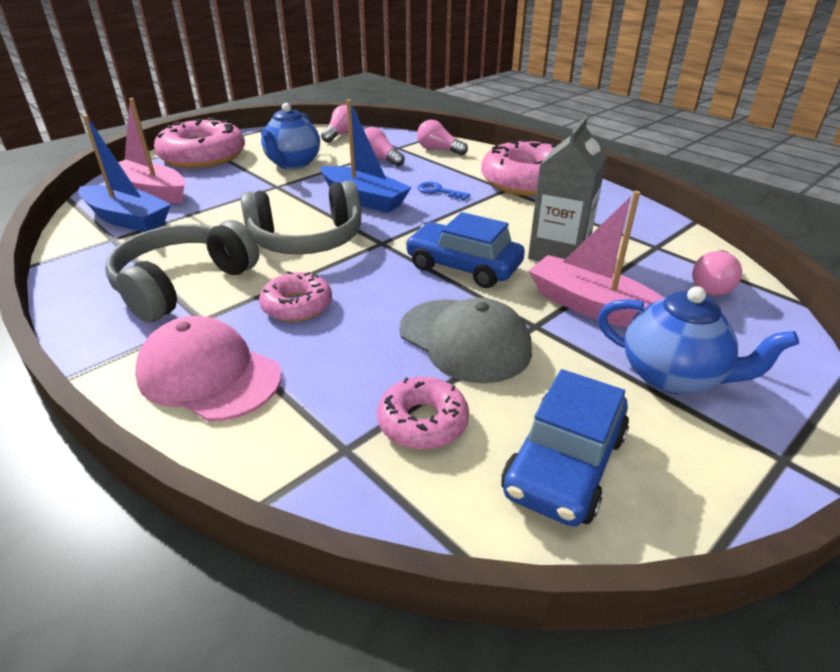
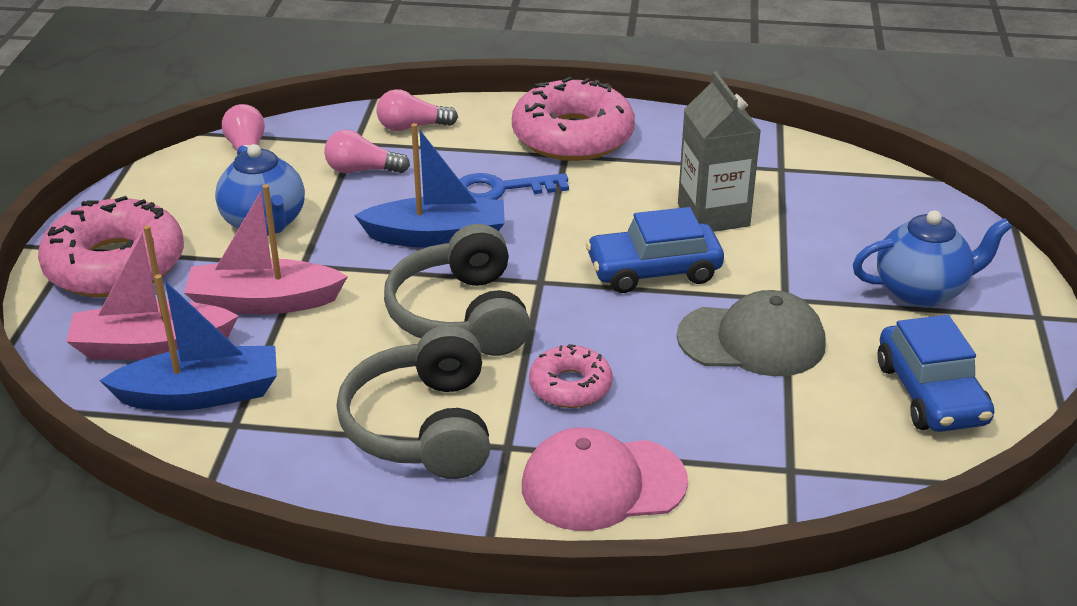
camera: 40 degrees left, 0 degrees up
(307, 240) = (461, 315): grey headphones -> grey headphones turned 135 degrees clockwise
(422, 422) = (812, 420): pink donut -> none
(438, 191) = (501, 189): blue key -> blue key, size x1.53
(593, 307) = (805, 258): pink boat -> pink boat (264, 302)
(712, 285) = (863, 191): pink light bulb -> none

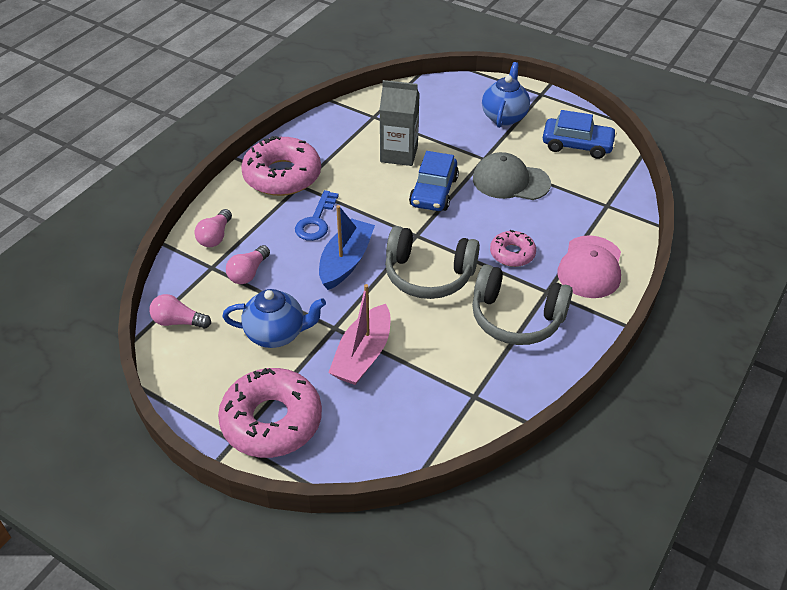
camera: 65 degrees left, 10 degrees up
(152, 346) = (376, 419): pink boat -> none
(201, 394) = (438, 405): blue boat -> none
(752, 340) = (510, 181): grey cap -> grey cap turned 105 degrees counterclockwise

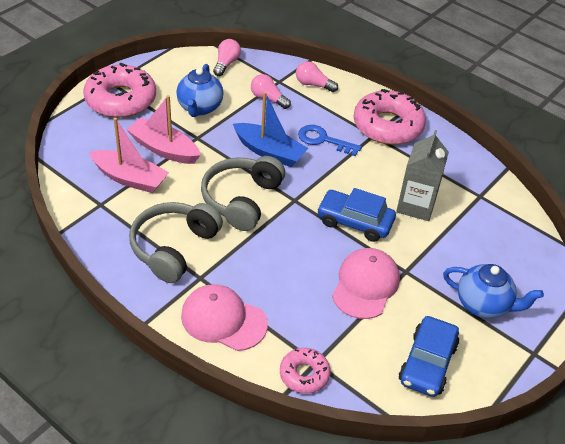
camera: 95 degrees right, 0 degrees up
(423, 377) = (130, 178): none -> pink boat
(510, 181) = (365, 285): grey cap -> pink cap
(512, 253) = (256, 262): pink donut -> pink donut (304, 374)

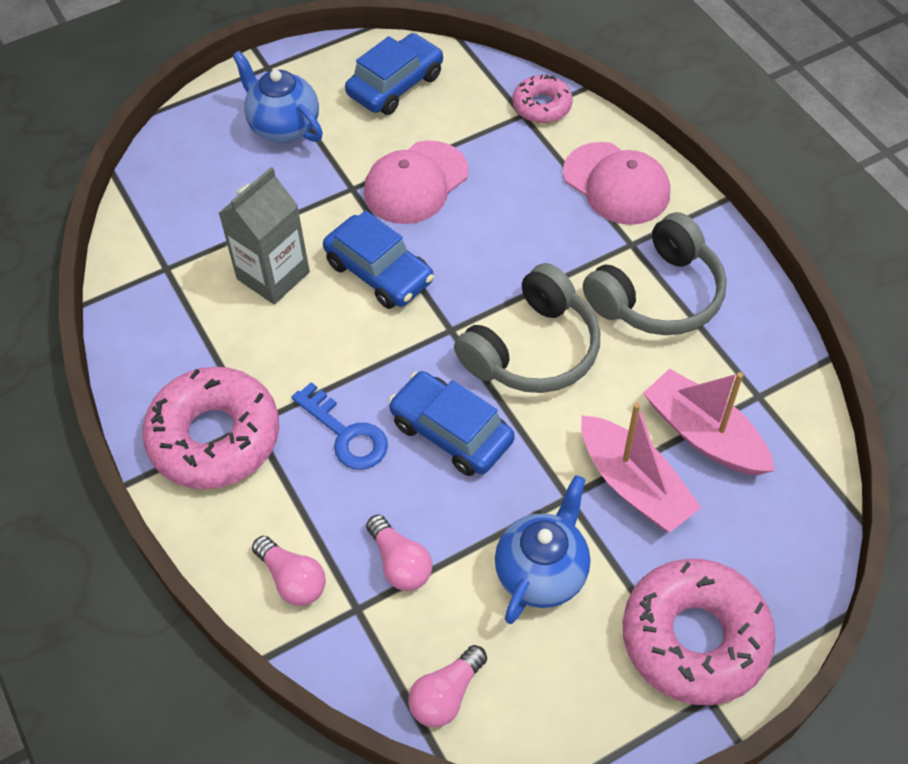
camera: 155 degrees left, 10 degrees up
(269, 152) = (451, 432): blue boat -> blue car

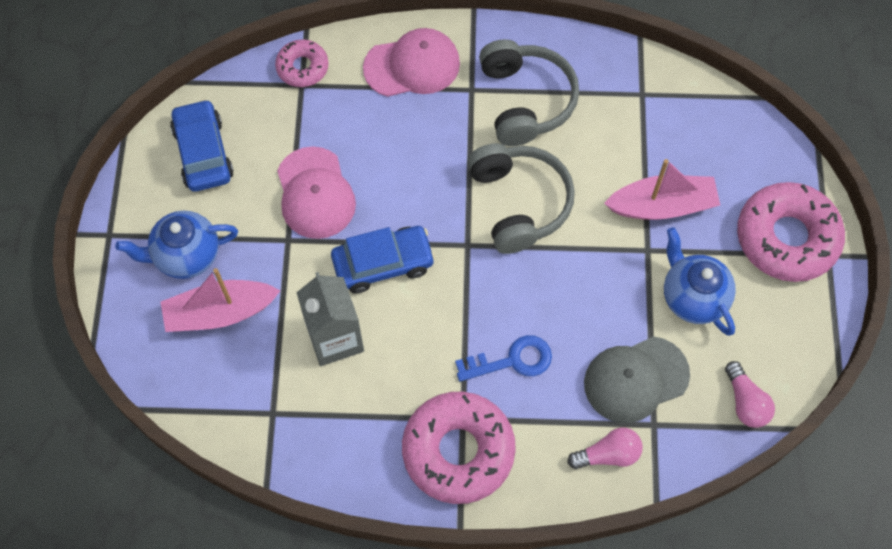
camera: 60 degrees left, 10 degrees up
(400, 563) = (635, 379): pink light bulb -> grey cap
(451, 432) = (553, 292): blue car -> none
(704, 435) = (651, 143): pink boat -> pink boat (220, 312)

